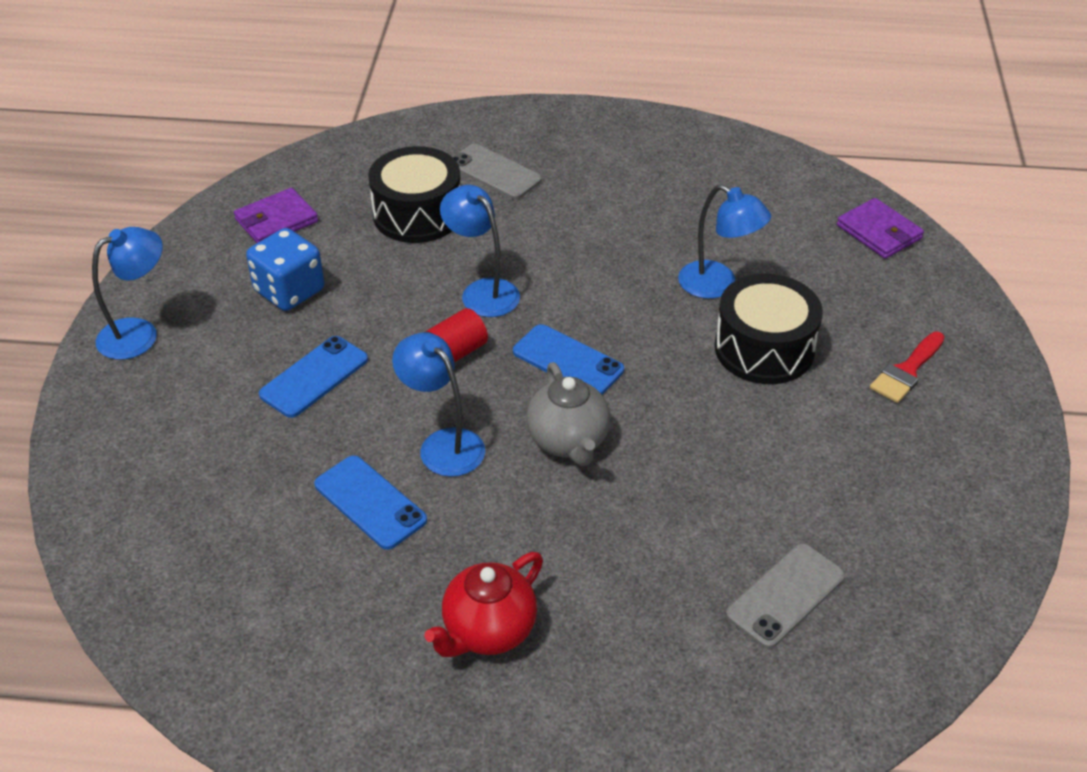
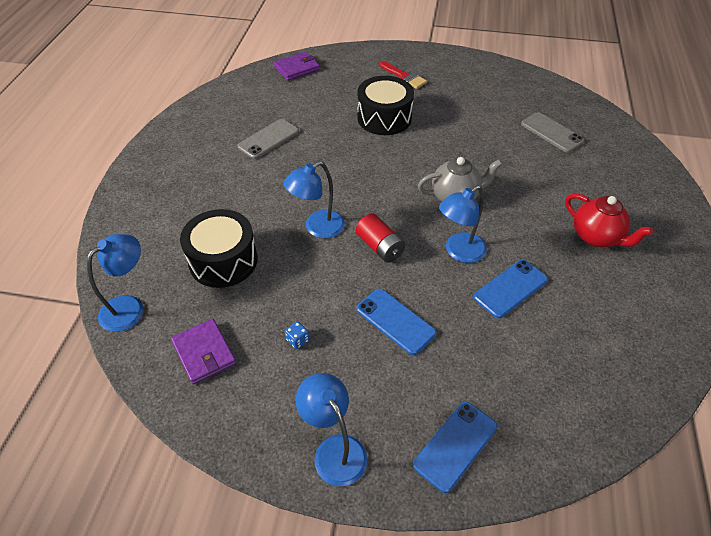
camera: 85 degrees left, 5 degrees up
(289, 291) = (297, 340): blue dice -> blue dice, size x0.41
(494, 172) = (186, 216): grey phone -> grey phone (268, 139)
(567, 361) = (388, 192): blue phone -> blue phone (455, 446)
(718, 285) = (330, 128): blue lamp -> blue lamp (130, 307)

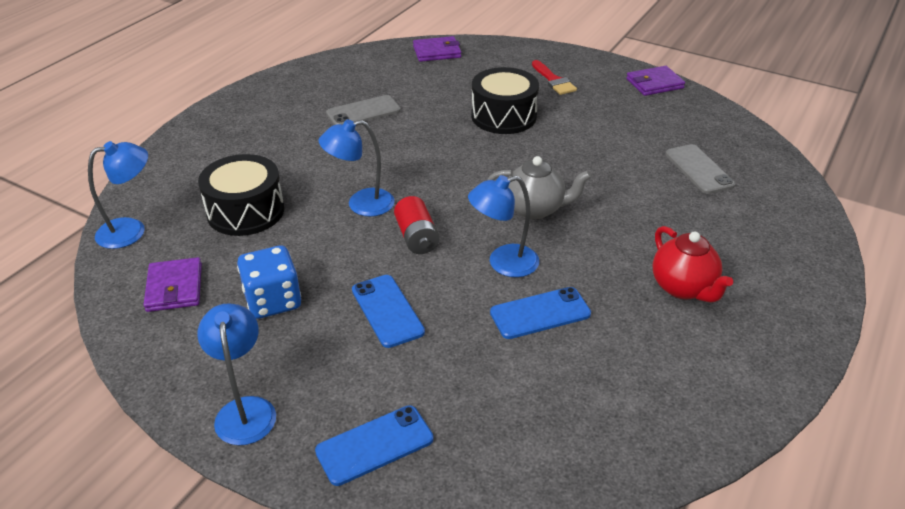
camera: 20 degrees right, 10 degrees down
(297, 340) = (273, 301): blue dice -> blue dice, size x2.44
(480, 64) = (654, 84): none -> purple wallet

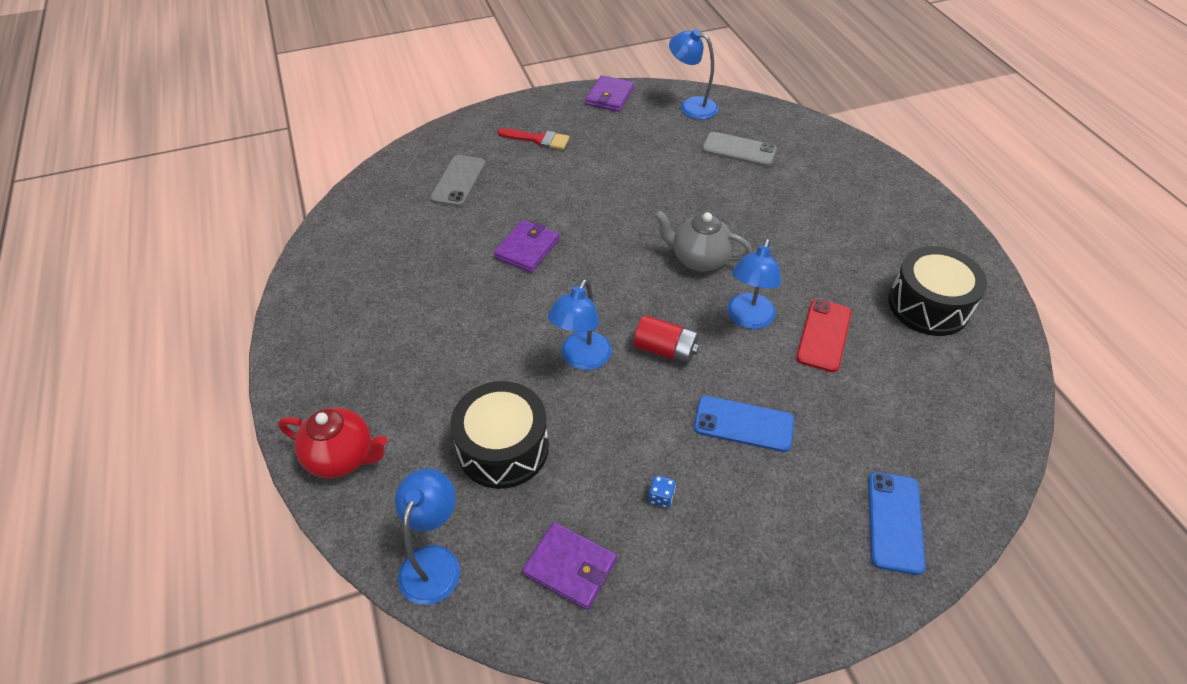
camera: 50 degrees left, 10 degrees up
(245, 410) = (790, 593): blue lamp -> blue lamp (691, 106)
(273, 301) = (661, 497): blue dice -> blue dice, size x0.41
(363, 112) = (437, 276): grey phone -> grey phone (458, 181)
(437, 52) = (401, 173): purple wallet -> purple wallet (527, 249)
(503, 116) = (554, 198): black drum -> black drum (928, 305)
(535, 209) = (699, 259): grey teapot -> grey teapot turned 120 degrees counterclockwise
(540, 313) = (824, 335): blue phone -> red phone
(683, 288) = (859, 246): red teapot -> red teapot (342, 457)

